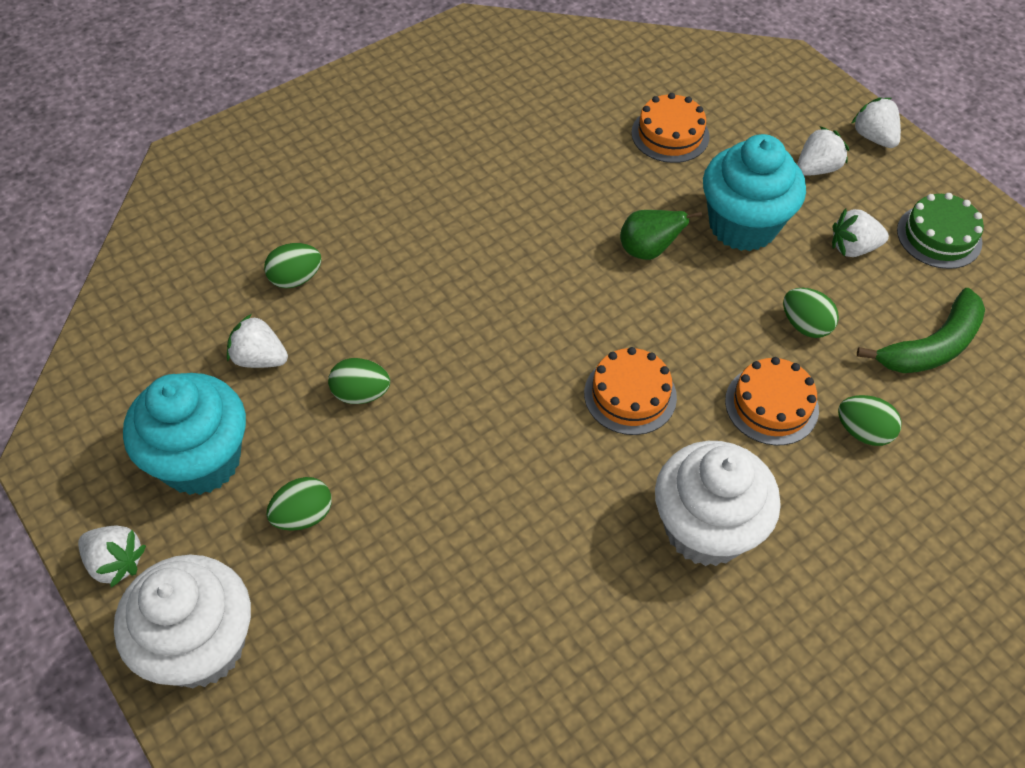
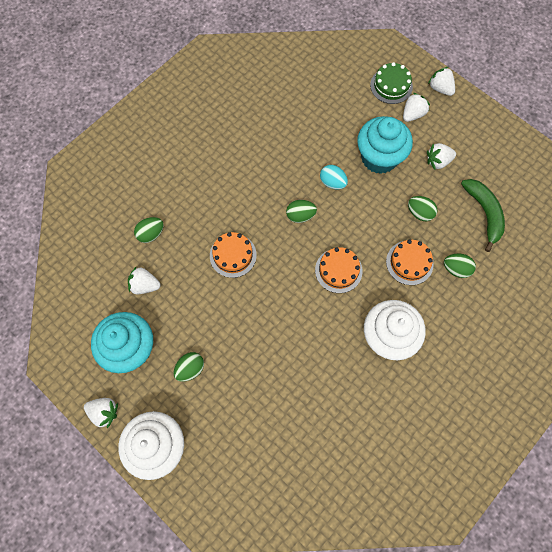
camera: 10 degrees left, 15 degrees up
(361, 394) = (202, 296): green egg -> green egg (300, 216)
(648, 251) = (332, 182): green pear -> turquoise egg
(670, 134) = (331, 106): orange cake -> orange cake (233, 255)
(931, 346) = (484, 213): green banana -> green banana turned 60 degrees counterclockwise
(939, 236) = (481, 146): green cake -> green cake (391, 86)

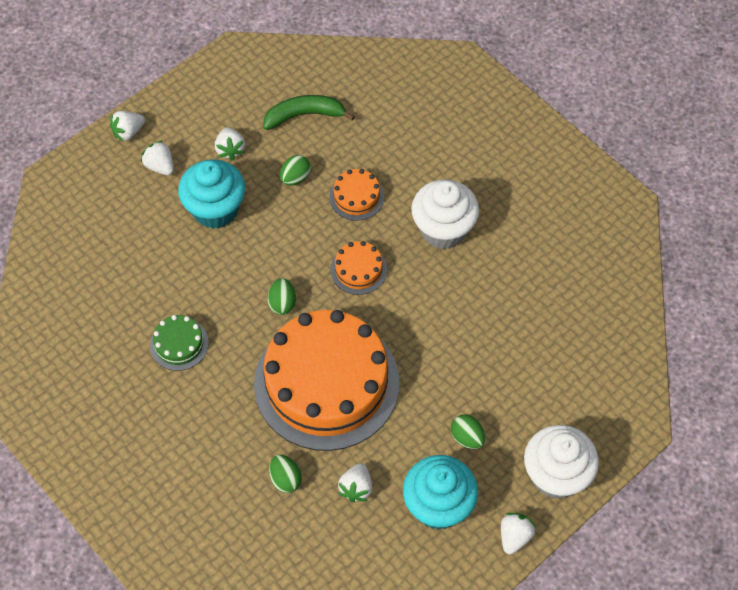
camera: 85 degrees left, 10 degrees down
(233, 255) = (326, 383): orange cake -> orange cake, size x2.46
(332, 182) = (242, 264): turquoise egg -> none
(391, 86) = (113, 183): green cake -> green cake (179, 344)
(456, 269) = (369, 153): green egg -> none

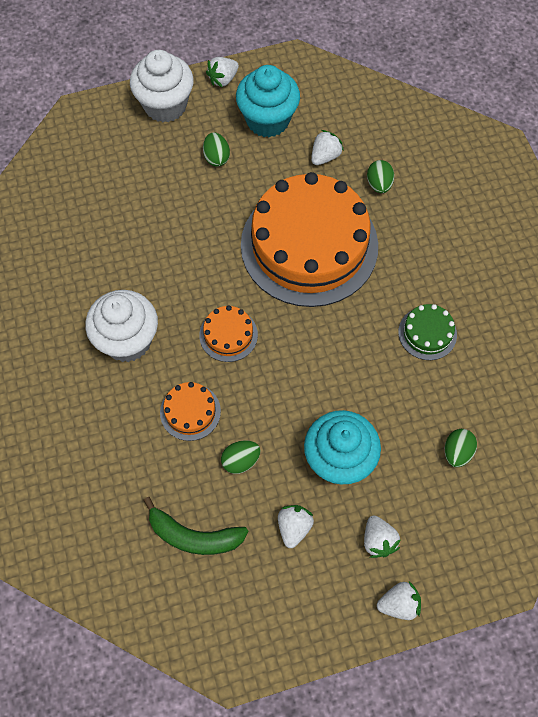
camera: 155 degrees left, 5 degrees up
(282, 303) = (315, 332): green egg -> green egg (457, 452)

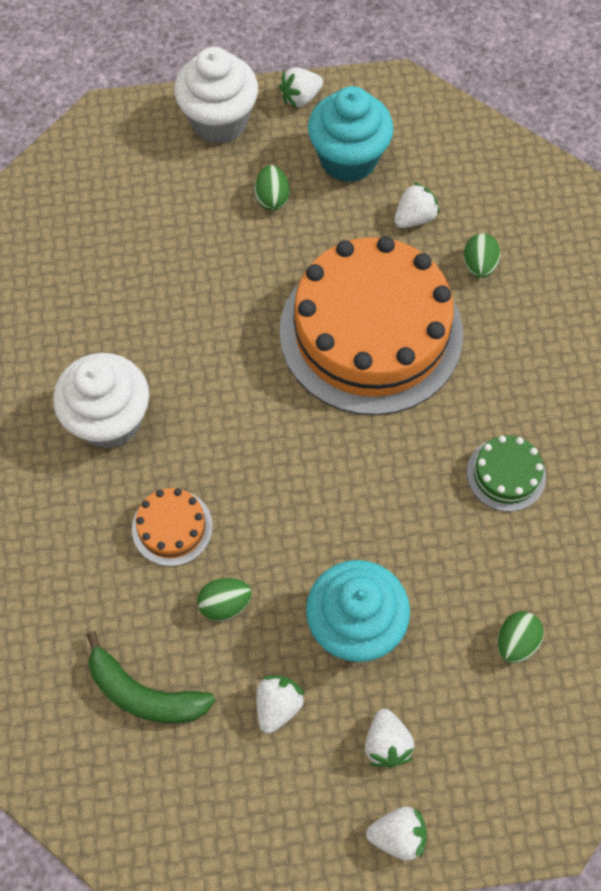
camera: 10 degrees right, 0 degrees up
(228, 335) = (242, 434): orange cake -> none

